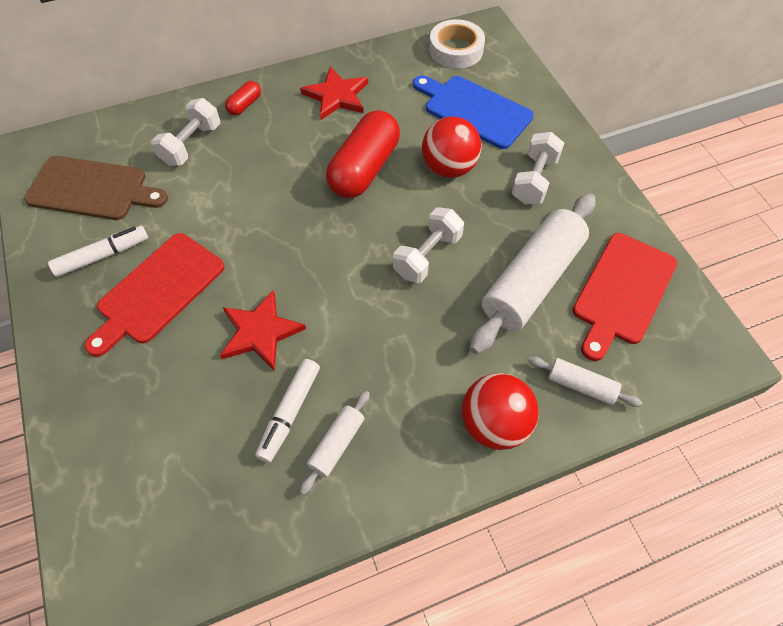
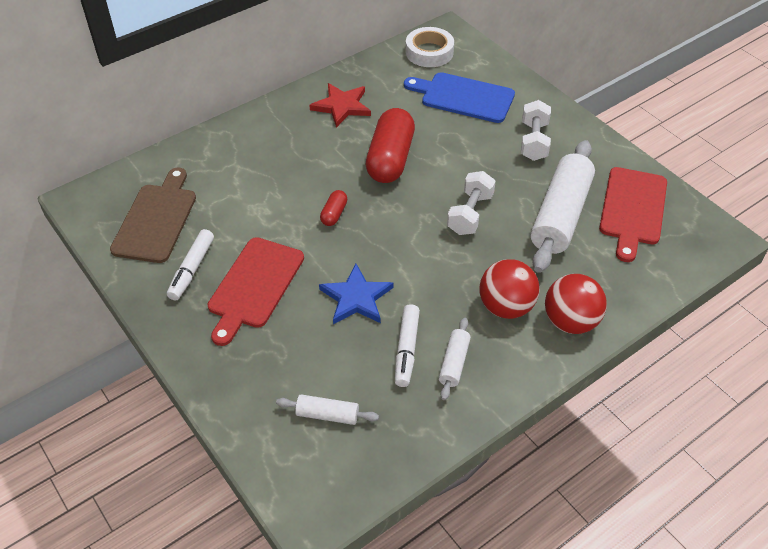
camera: 15 degrees left, 10 degrees down
(92, 189) = (156, 220): brown cutting board -> brown cutting board turned 75 degrees counterclockwise
(102, 256) = (192, 269): white marker -> white marker turned 150 degrees clockwise
(191, 144) = (230, 168): white dumbbell -> none
(245, 105) = (263, 127): red capsule -> red capsule (334, 214)
(260, 332) = (356, 298): red star -> blue star
(449, 168) = (461, 145): red ball -> red ball (506, 307)
(581, 386) = (625, 281): white rolling pin -> white rolling pin (327, 415)

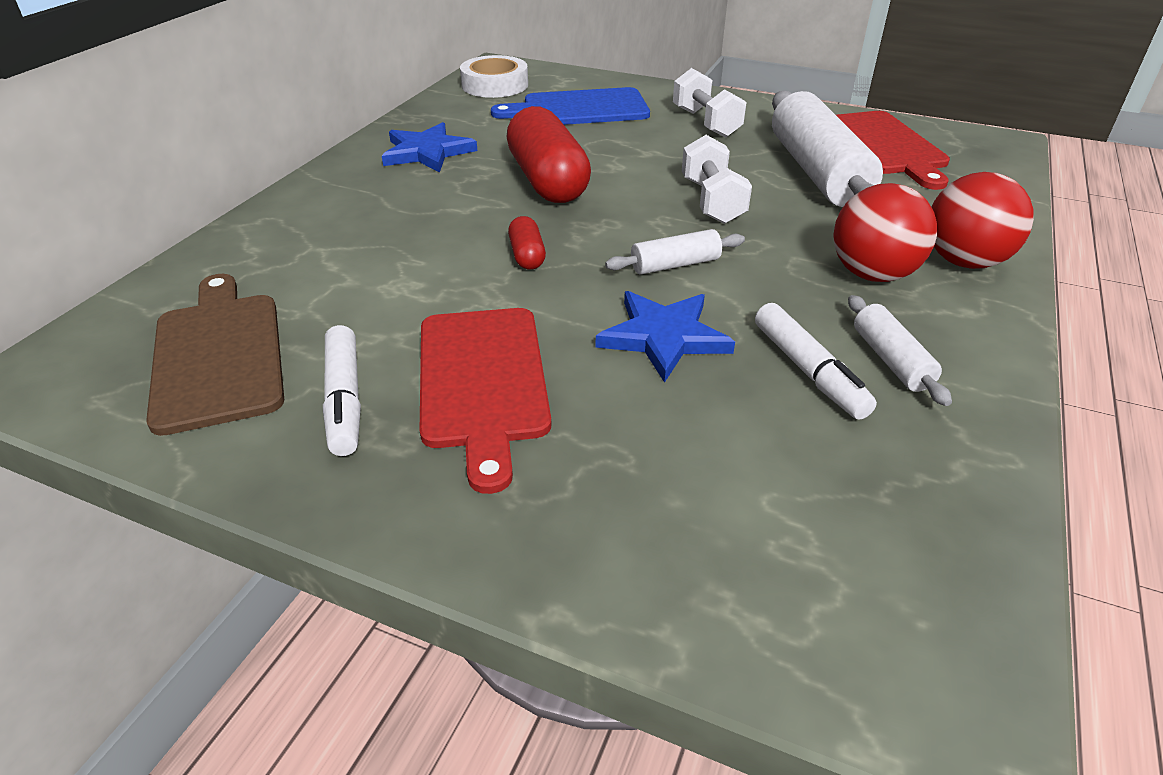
camera: 30 degrees left, 10 degrees down
(327, 415) = (795, 514): white rolling pin -> white rolling pin (675, 265)
(342, 106) = (427, 152): red star -> blue star

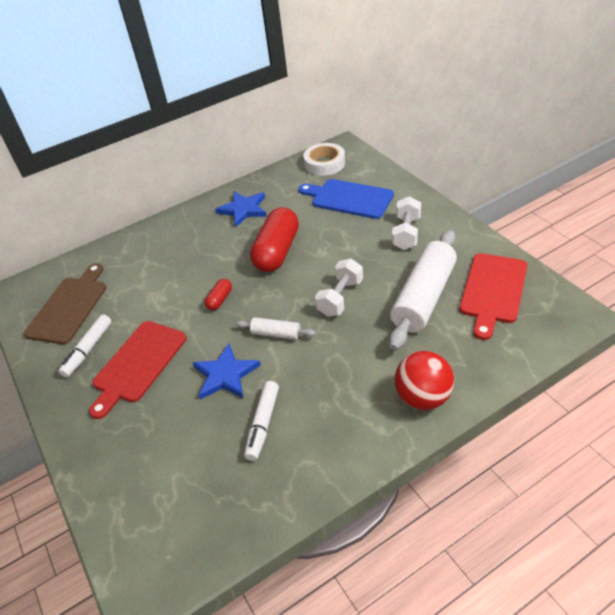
camera: 40 degrees right, 5 degrees up
(872, 274) = (362, 383): red ball -> none
(890, 360) = (305, 437): white rolling pin -> none

